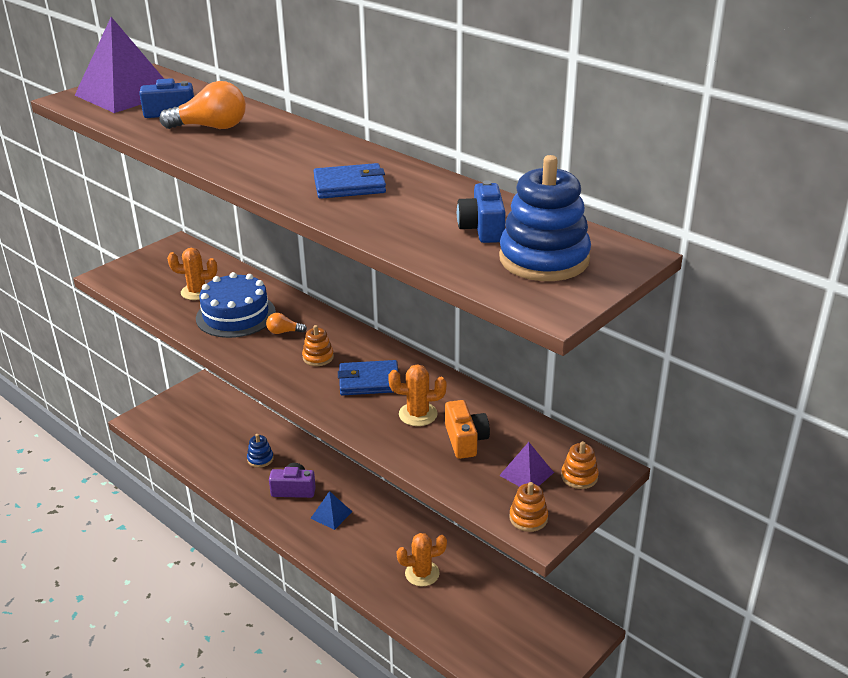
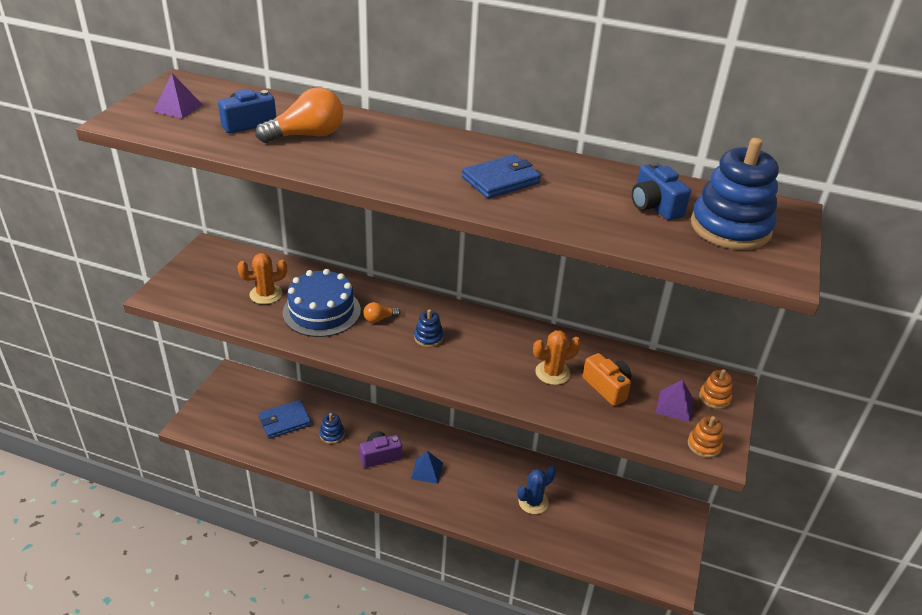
camera: 25 degrees left, 5 degrees up
(125, 94) = (178, 108): purple pyramid -> purple pyramid, size x0.45
(318, 357) = (428, 338): orange stacking toy -> blue stacking toy
(369, 381) = (489, 351): blue wallet -> blue wallet (285, 421)
(422, 573) = (533, 502): orange cactus -> blue cactus

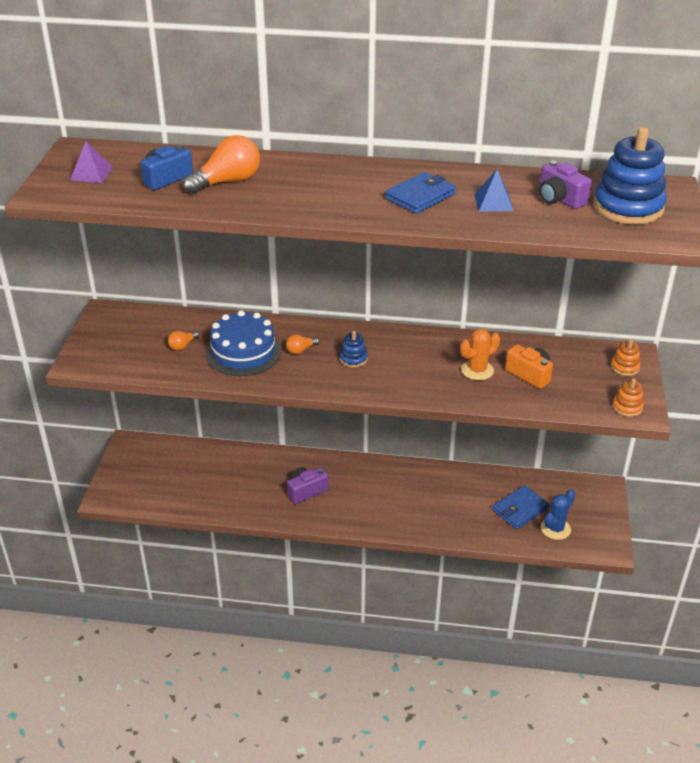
camera: 10 degrees left, 0 degrees up
(266, 294) = (182, 346): orange cactus -> orange light bulb
(285, 421) = (201, 476): blue wallet -> blue wallet (520, 509)
(332, 434) = (252, 480): blue stacking toy -> none
(427, 470) = (356, 496): blue pyramid -> blue pyramid (493, 202)
(533, 502) = (465, 505): blue cactus -> blue cactus (555, 529)
(654, 206) = (559, 199): blue camera -> purple camera
(674, 406) = (593, 379): purple pyramid -> none

